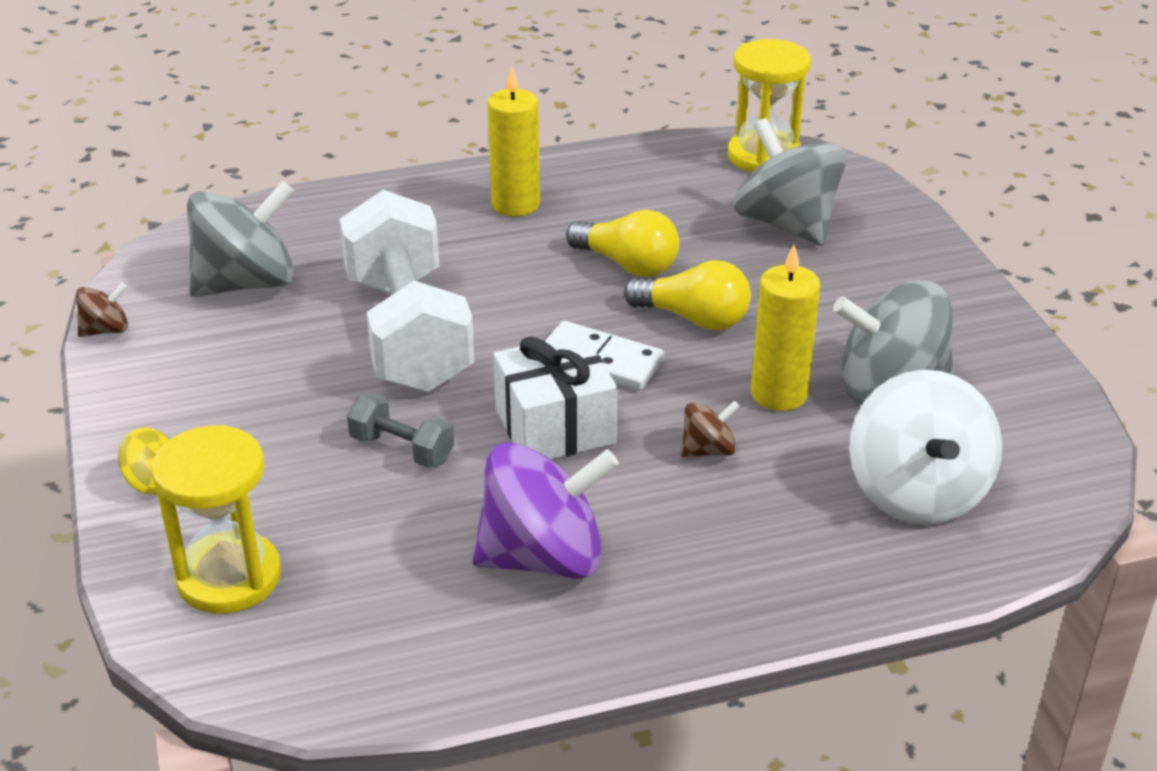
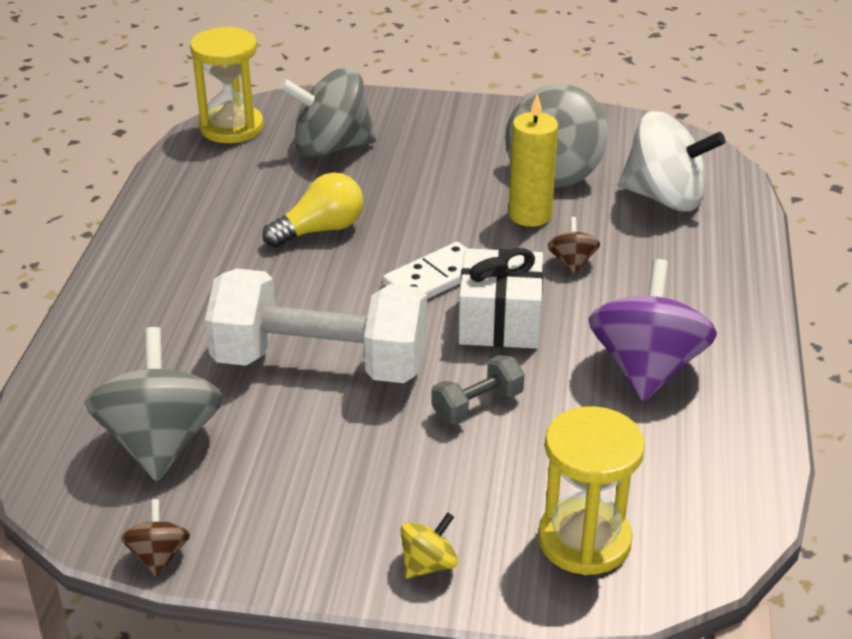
camera: 65 degrees left, 0 degrees up
(515, 204) = (181, 259): yellow candle -> none
(693, 318) = (415, 222): yellow light bulb -> none

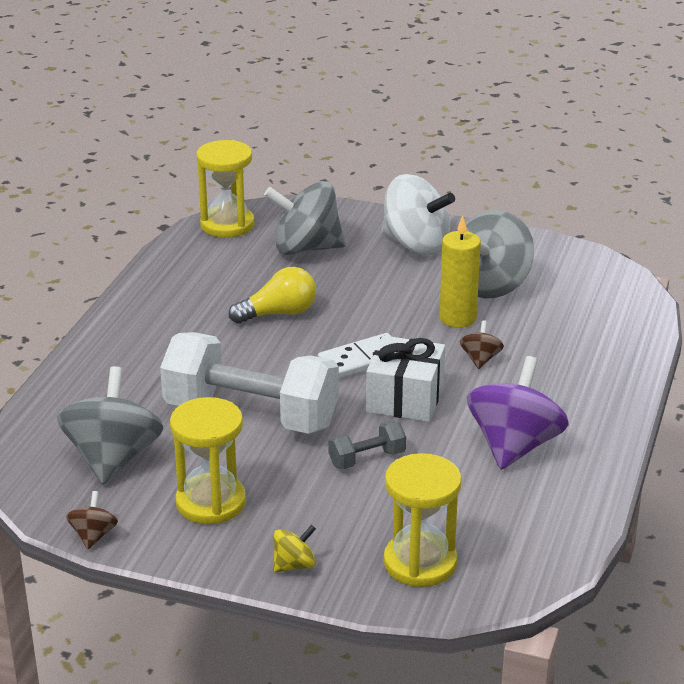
camera: 10 degrees right, 5 degrees down
(300, 489) = (211, 502): none -> yellow hourglass
(665, 198) = (578, 315): white spinning top -> white spinning top (415, 245)

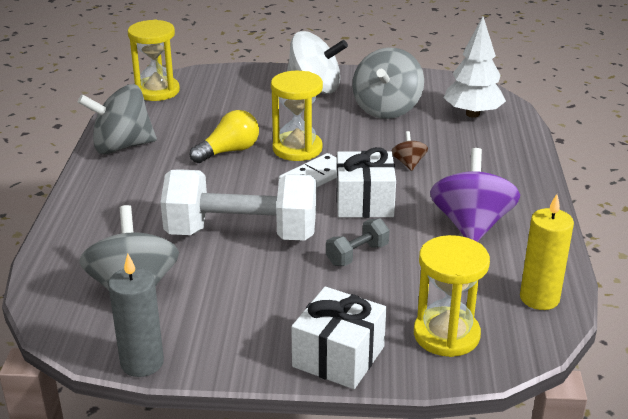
camera: 15 degrees left, 0 degrees up
(93, 535) = (142, 363): brown spinning top -> grey candle
(211, 502) = (239, 314): yellow hourglass -> yellow hourglass (297, 149)
(294, 565) = (338, 356): yellow spinning top -> white gift
(306, 248) = (229, 100): grey spinning top -> grey spinning top (122, 146)
(457, 318) = (374, 136): yellow candle -> yellow candle (539, 298)
(593, 306) = (472, 114): none -> white tree

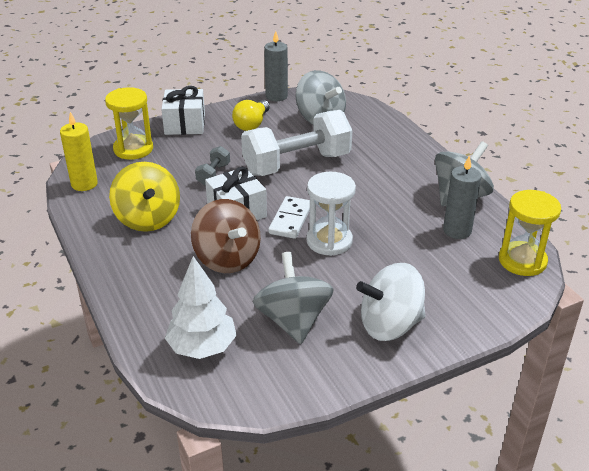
camera: 150 degrees right, 5 degrees up
(172, 123) = (457, 230): none -> grey candle
(229, 151) = (378, 220): yellow light bulb -> yellow light bulb (252, 124)
(297, 149) = (329, 241): yellow hourglass -> white hourglass
(408, 163) = (227, 259): brown spinning top -> brown spinning top, size x2.17
(471, 225) = (148, 219): purple spinning top -> yellow spinning top

